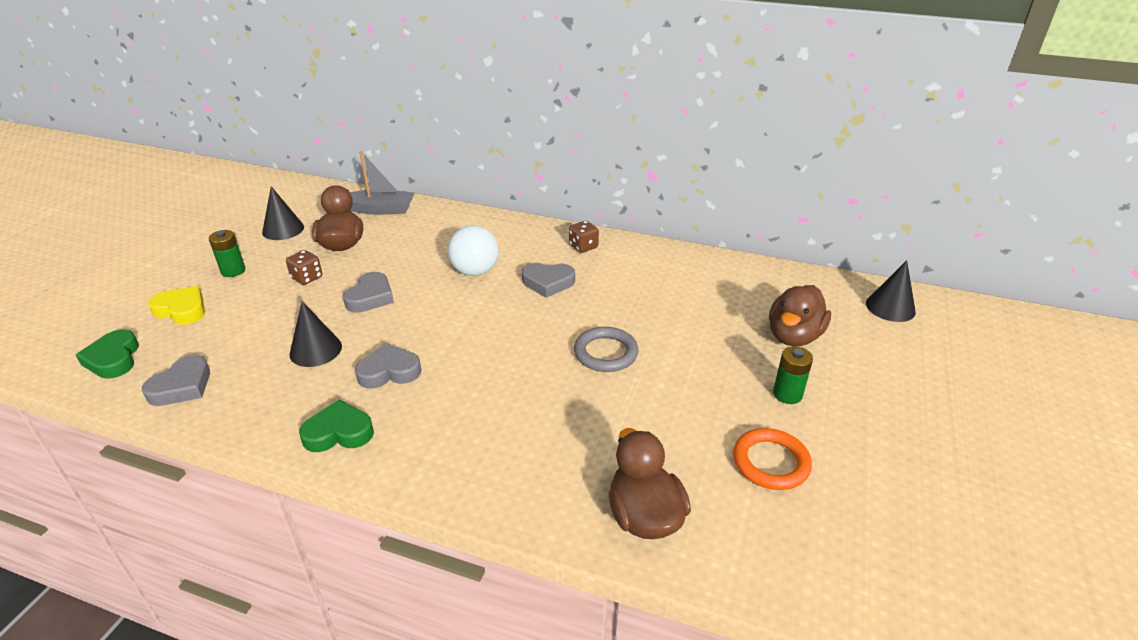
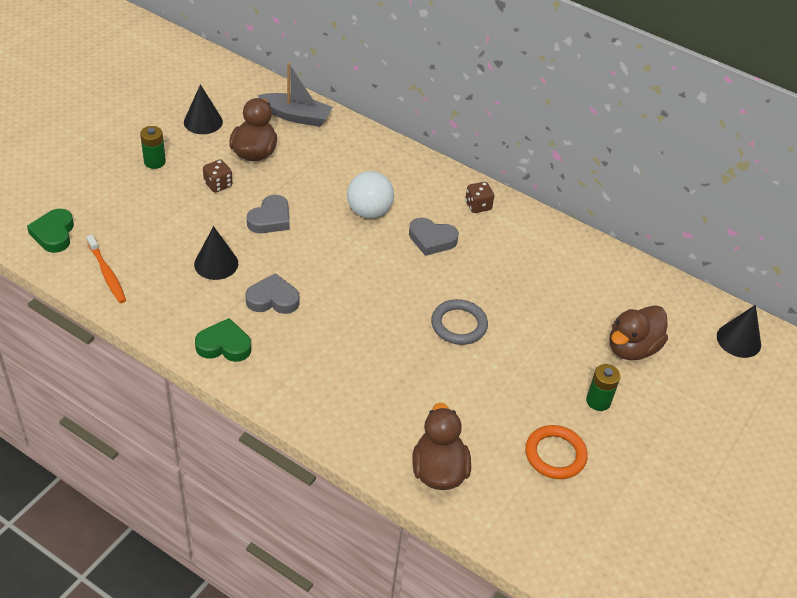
camera: 10 degrees right, 10 degrees up
(182, 310) = (109, 195): yellow heart -> none
(182, 386) = (107, 273): grey heart -> orange toothbrush

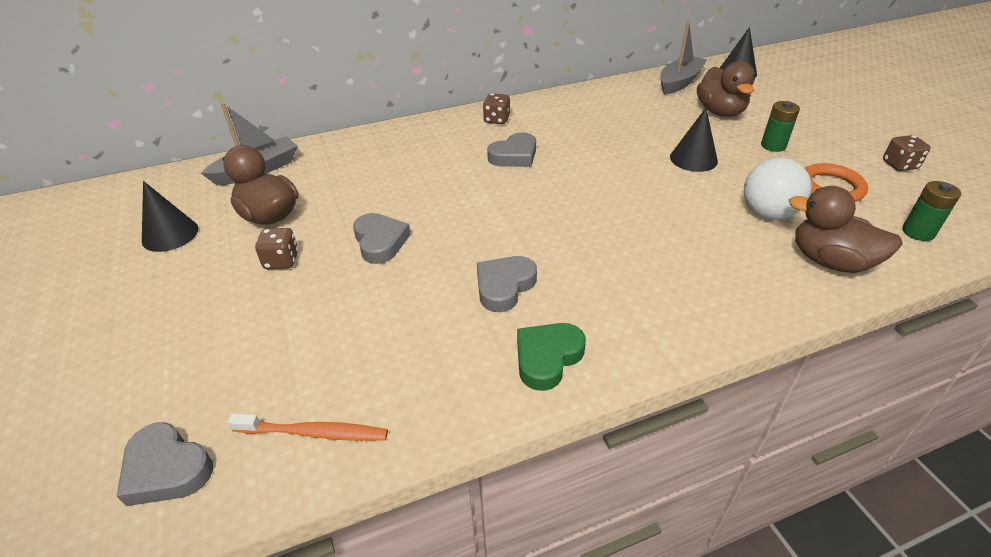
camera: 50 degrees left, 5 degrees down
(54, 234) = (167, 469): green heart -> grey heart
(154, 162) = (175, 299): green battery -> green battery (918, 232)
(216, 263) = (404, 311): black cone -> black cone (693, 159)
(369, 212) = (441, 176): white ball -> white ball (767, 213)
(459, 325) = (636, 180): grey ring -> none
(643, 501) = (899, 165): none -> brown dice
(668, 302) = (679, 82): none -> grey boat

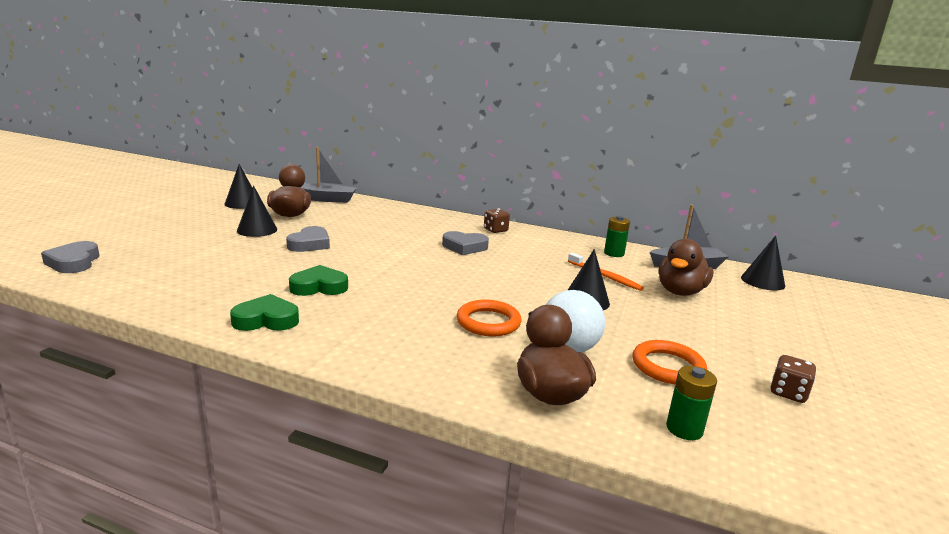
camera: 40 degrees right, 20 degrees down
(281, 261) = (257, 230): brown dice -> black cone
(314, 433) = (130, 282): orange toothbrush -> orange toothbrush (605, 276)
(504, 286) = (319, 287): grey heart -> green heart
(685, 226) = (488, 322): none -> orange ring
(773, 146) = (678, 325): green battery -> green battery (614, 253)

